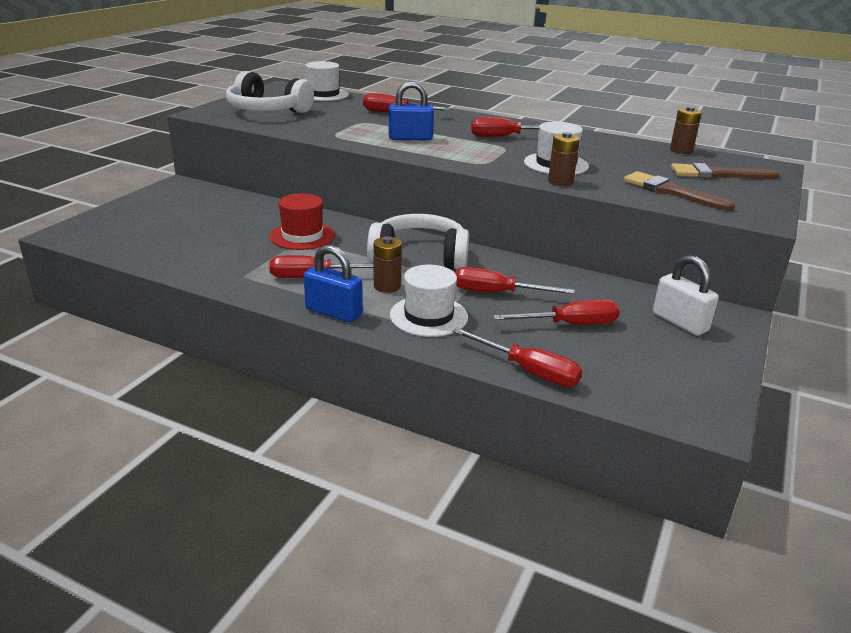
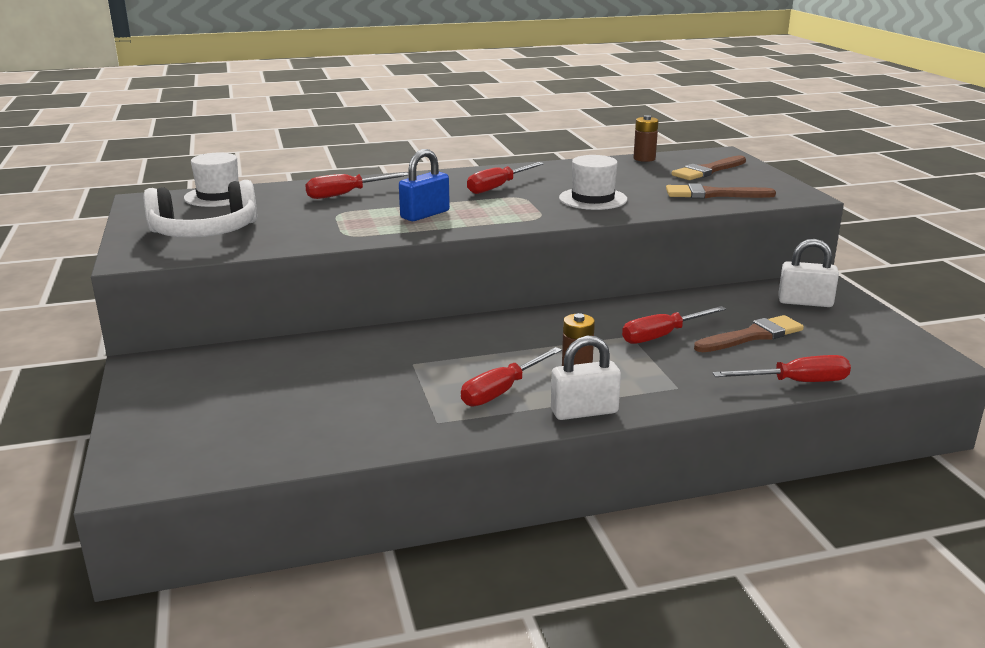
camera: 40 degrees left, 5 degrees down
(302, 236) = (407, 360): red hat -> none
(333, 312) = (584, 411): blue padlock -> white padlock
(419, 257) = (547, 333): white headphones -> none
(428, 316) = (656, 377): white hat -> none
(560, 182) = (631, 213): brown battery -> none
(570, 324) = (752, 336): red screwdriver -> brown brush

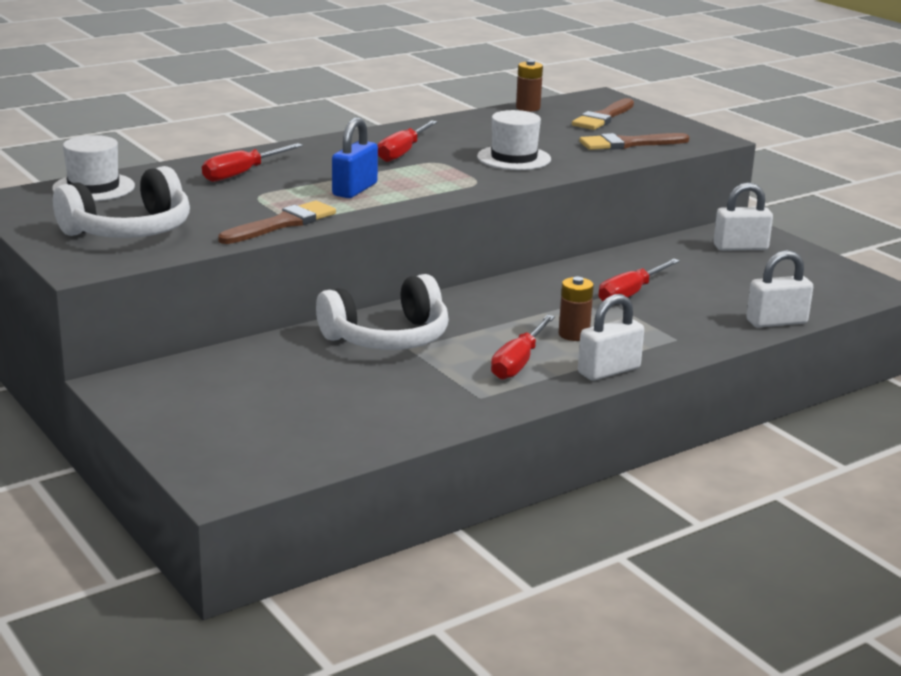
camera: 20 degrees left, 0 degrees up
(402, 351) = (388, 338): none -> white headphones
(752, 336) = (713, 284): brown brush -> brown brush (282, 224)
(796, 382) = (776, 322): red screwdriver -> white padlock

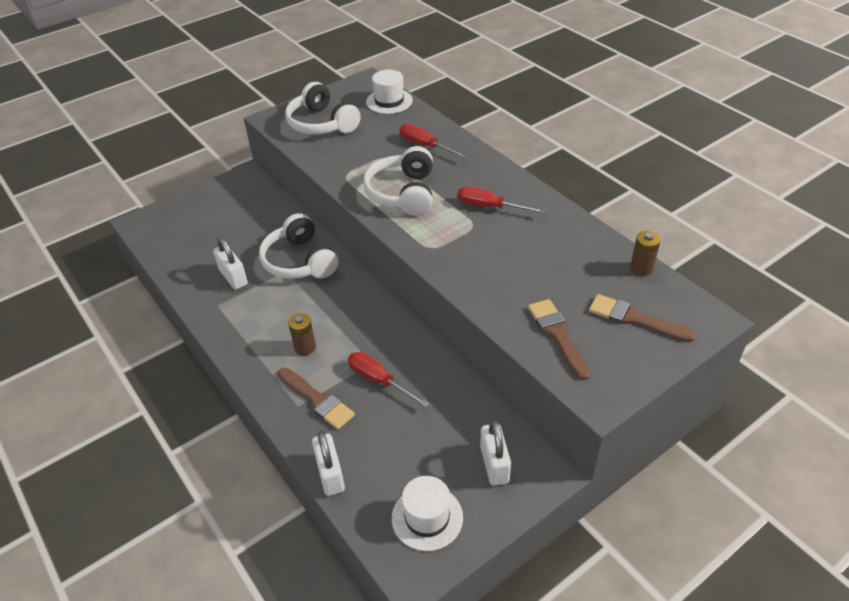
camera: 90 degrees right, 20 degrees up
(282, 224) = (336, 172): brown brush -> brown brush (317, 400)
(355, 190) = (403, 193): blue padlock -> white headphones
(514, 158) = (493, 264): white hat -> white hat (427, 517)
(518, 362) = (263, 320): red screwdriver -> none
(609, 371) = (248, 365): white padlock -> white padlock (233, 277)

